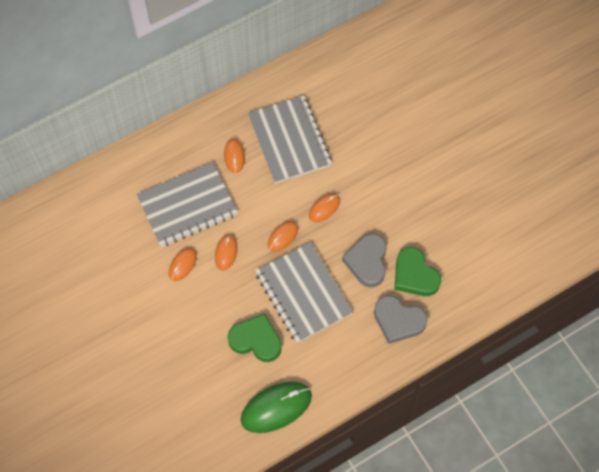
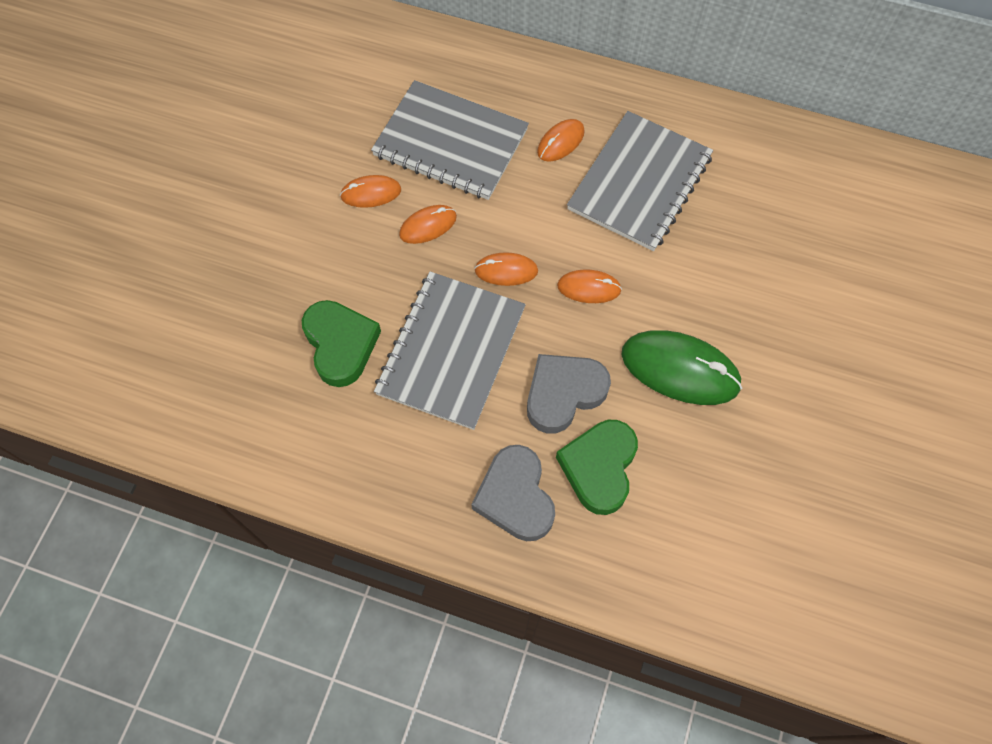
camera: 50 degrees right, 0 degrees up
(276, 407) = (267, 437): green mouse -> green mouse (680, 369)

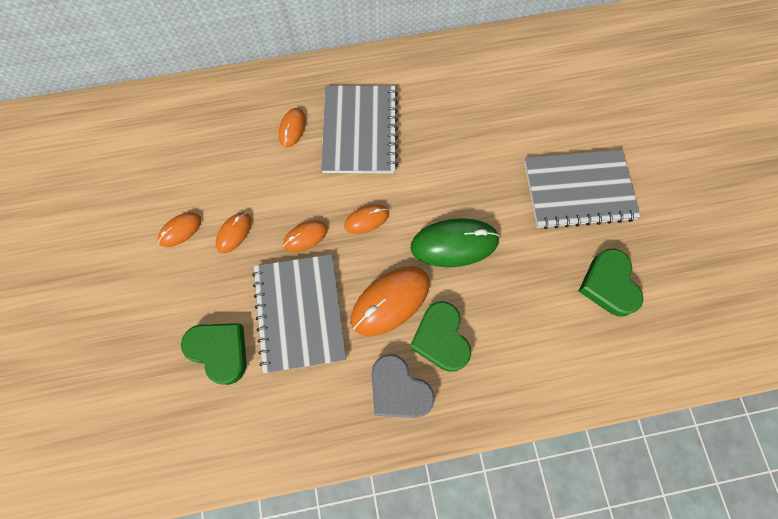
camera: 30 degrees left, 5 degrees up
(450, 143) = (217, 166): grey notebook -> grey notebook (578, 190)
(563, 394) = (390, 301): grey heart -> orange mouse
(852, 521) = (608, 285): none -> green heart

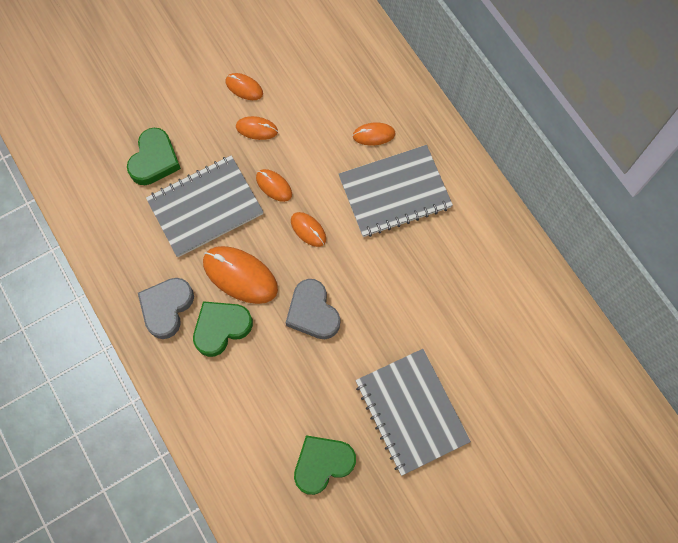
camera: 70 degrees right, 0 degrees up
(454, 244) = (313, 312): green mouse -> grey heart

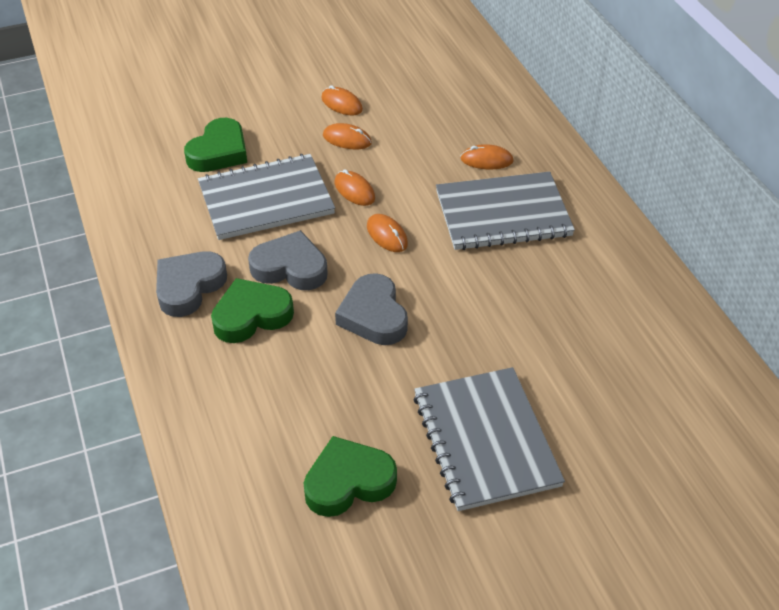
camera: 10 degrees right, 25 degrees down
(240, 275) = (290, 267): orange mouse -> grey heart

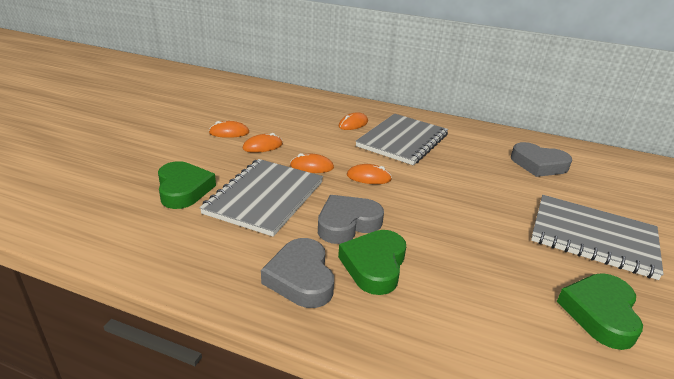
camera: 50 degrees left, 15 degrees down
(373, 315) = (436, 218): grey heart -> grey heart (538, 164)

